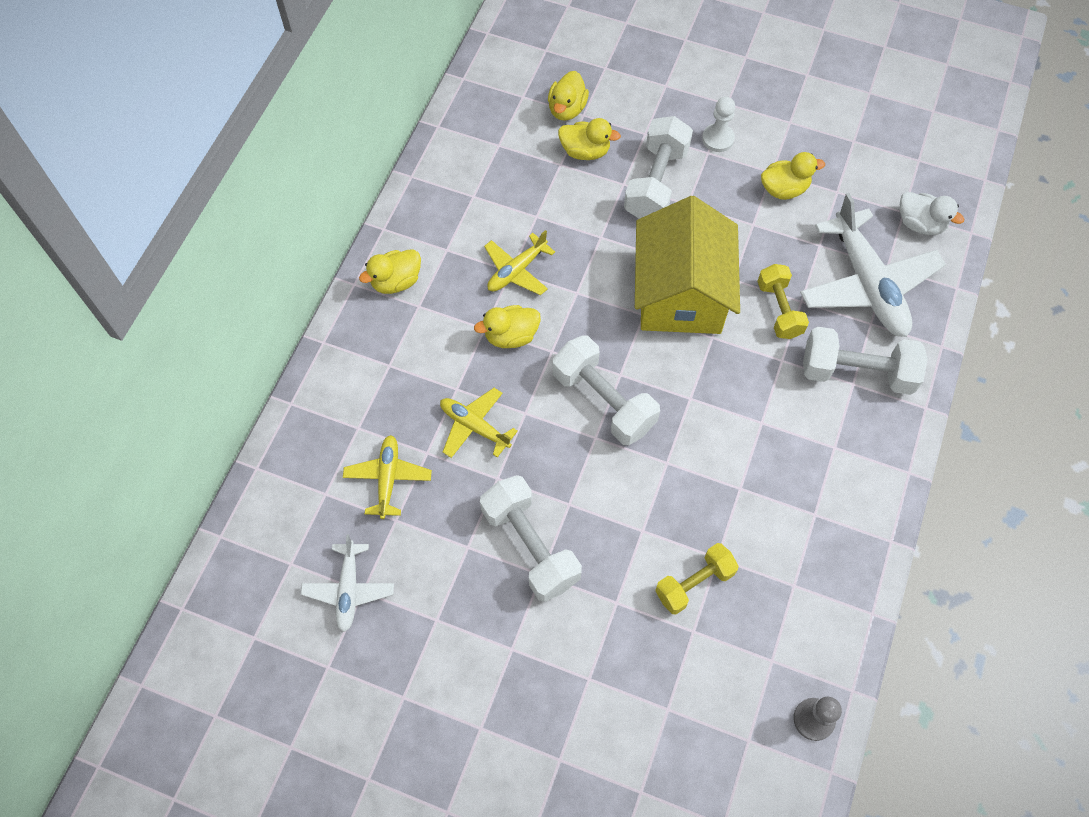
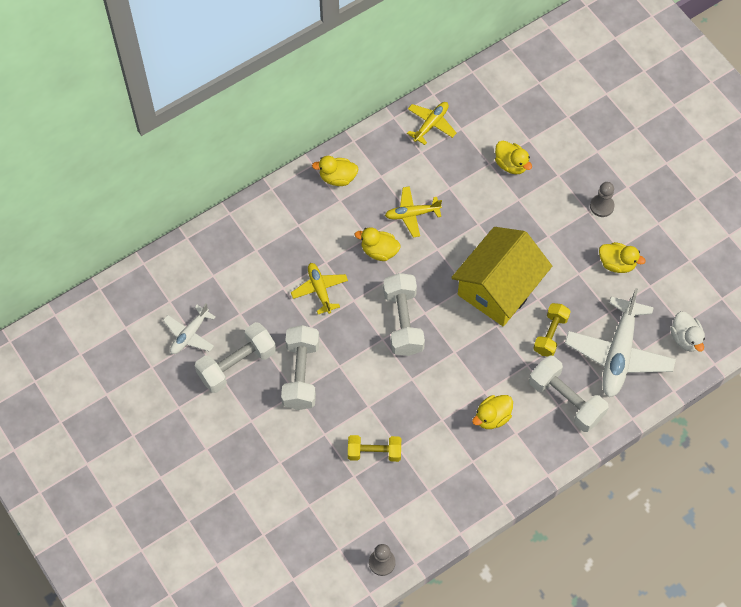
camera: 35 degrees right, 0 degrees up
(388, 478) = (252, 288): yellow plane -> yellow plane (431, 124)
(567, 109) = (521, 130): yellow duck -> yellow duck (492, 417)
(656, 183) = (539, 211): white dumbbell -> white dumbbell (237, 364)
(718, 139) = (601, 206): white pawn -> grey pawn

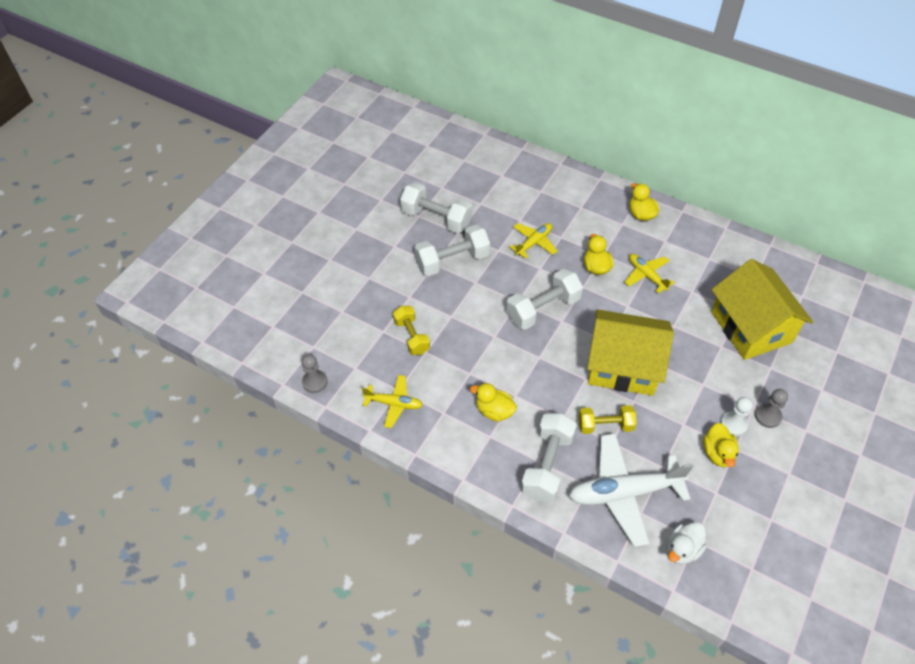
camera: 65 degrees right, 10 degrees down
(189, 334) = (444, 182): white plane -> none
(431, 124) = (740, 255): yellow plane -> yellow plane (394, 404)
(511, 164) = (751, 327): yellow duck -> yellow house
(597, 236) = (733, 424): none -> white pawn

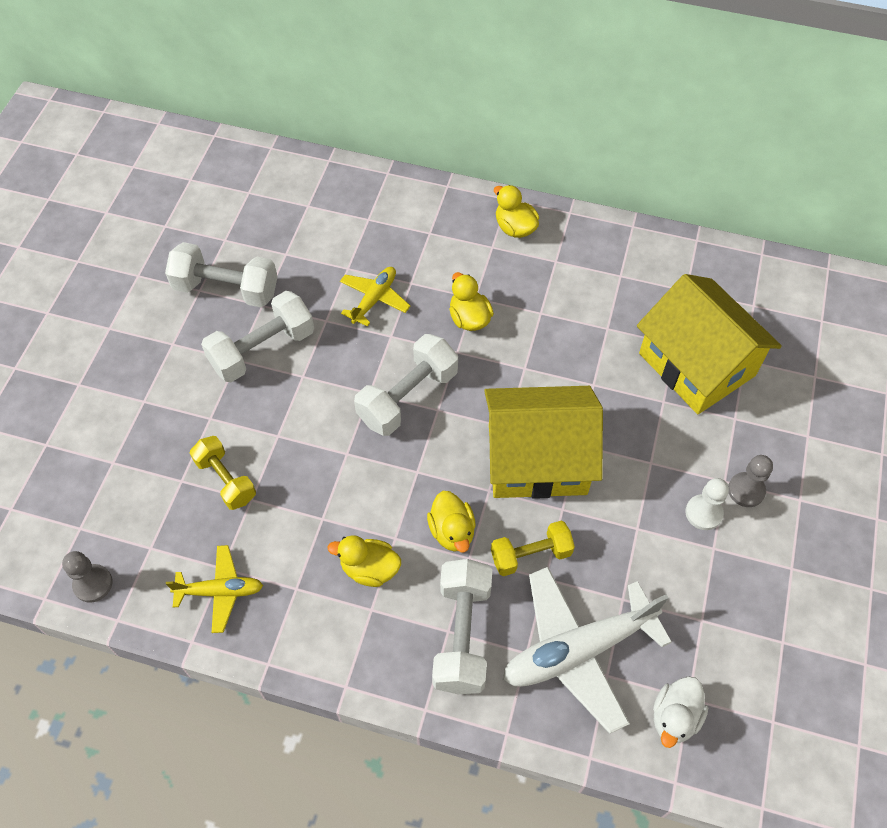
camera: 15 degrees left, 5 degrees up
(646, 275) = (541, 317): yellow plane -> none
(718, 453) = (692, 561): yellow duck -> yellow duck (452, 531)

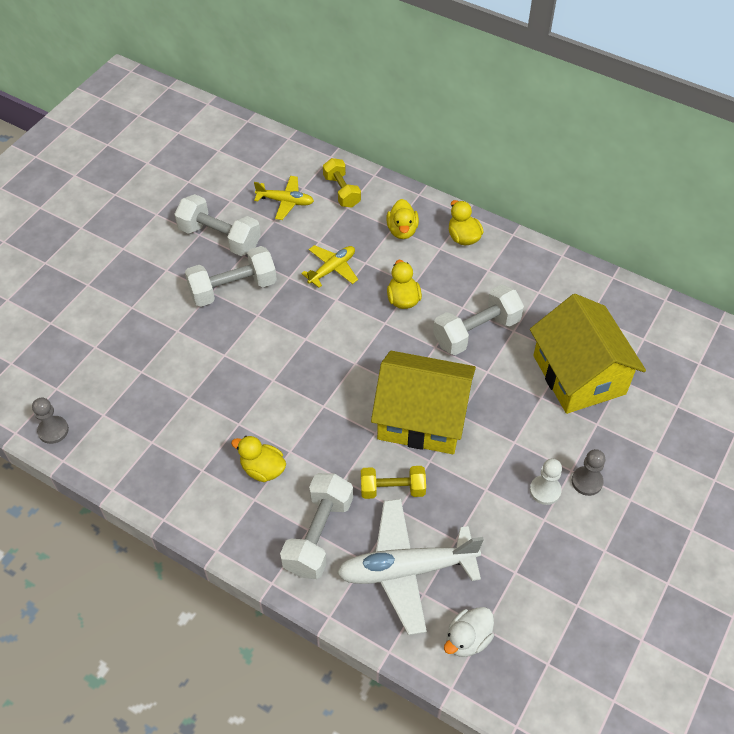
camera: 15 degrees right, 5 degrees down
(220, 591) = (144, 458): yellow plane -> yellow plane (285, 201)
(226, 480) = (174, 378): yellow dumbbell -> yellow dumbbell (341, 191)
(408, 397) = (334, 348): white dumbbell -> white dumbbell (476, 332)
(452, 531) = (336, 456): yellow duck -> yellow duck (402, 230)

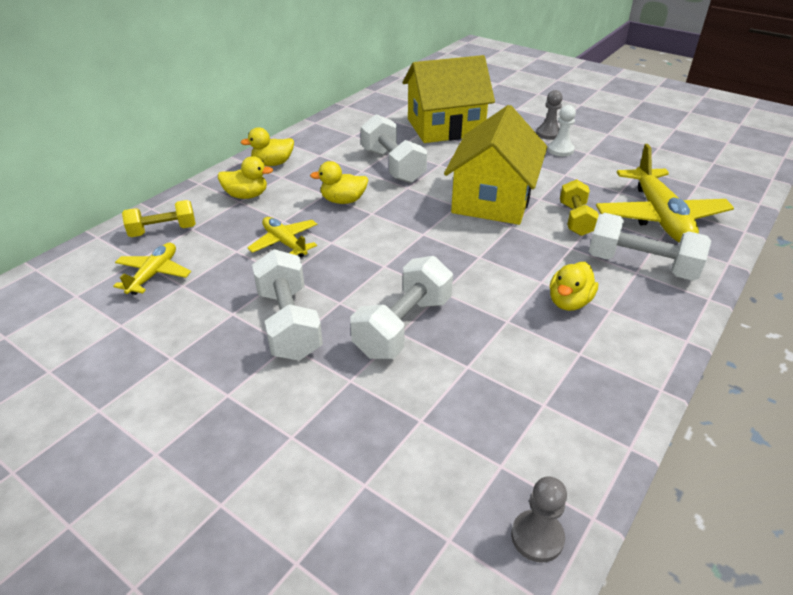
camera: 85 degrees left, 15 degrees down
(220, 238) = (189, 335): white dumbbell -> white dumbbell (403, 326)
(406, 570) = (659, 217): white plane -> yellow plane
(467, 639) = (711, 193): white duck -> none

